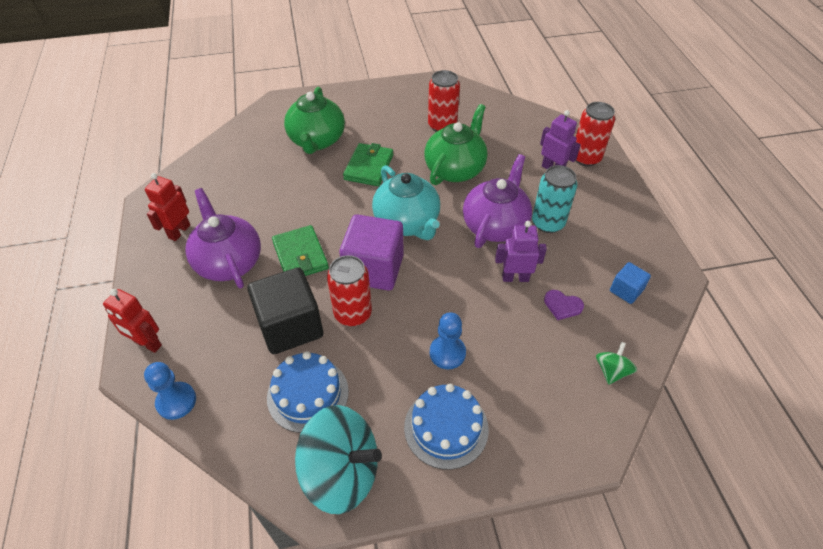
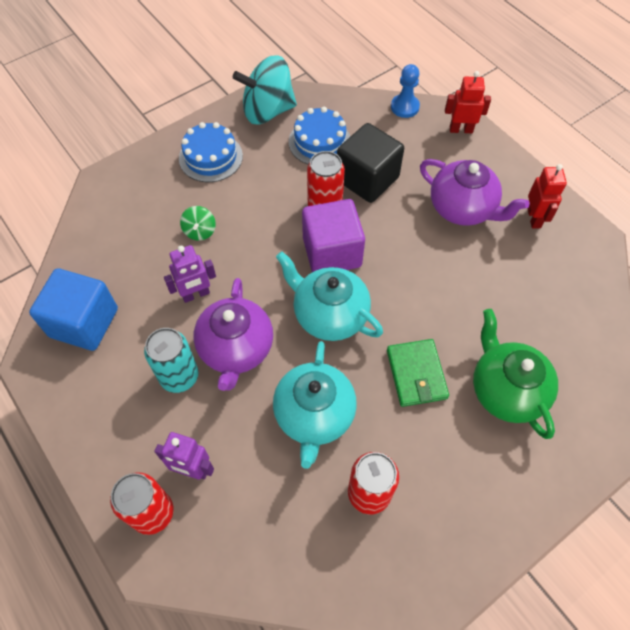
camera: 155 degrees right, 10 degrees up
(300, 255) = (407, 239): green wallet -> none
(447, 353) = (231, 205): blue pawn -> none
(455, 169) = (314, 415): green teapot -> turquoise teapot
(562, 306) = (144, 283): purple heart -> none
(611, 371) = (92, 241): green spinning top -> green spinning top (200, 231)
(626, 290) = (84, 323): blue cube -> blue cube, size x2.03

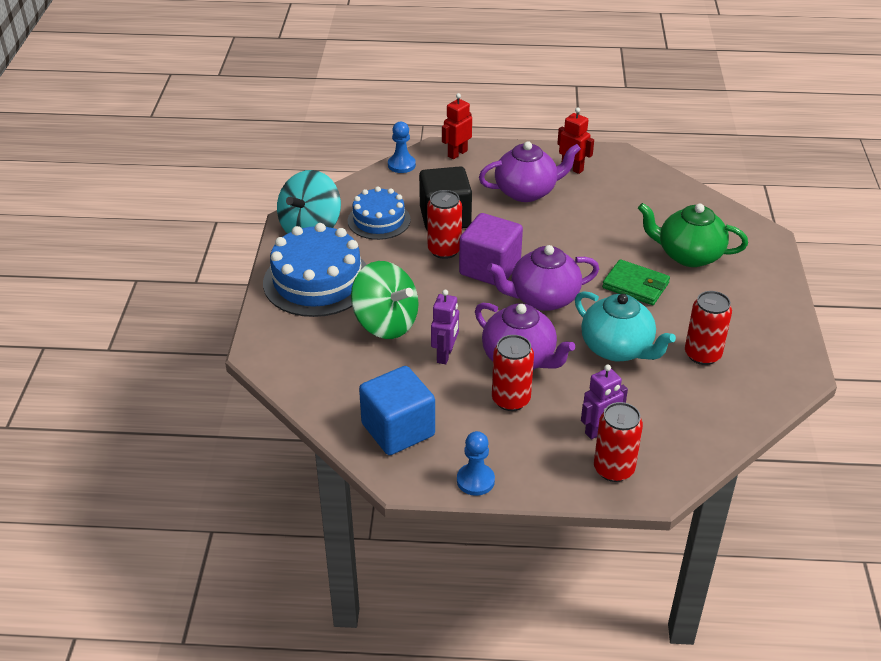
camera: 50 degrees left, 20 degrees down
(64, 414) = (475, 480): none -> blue pawn
(179, 376) = (511, 400): turquoise can -> red can
(200, 231) = (386, 323): green spinning top -> green spinning top, size x2.19
(211, 157) = (317, 281): blue cake -> blue cake, size x1.61
(329, 315) = (542, 298): turquoise teapot -> purple teapot

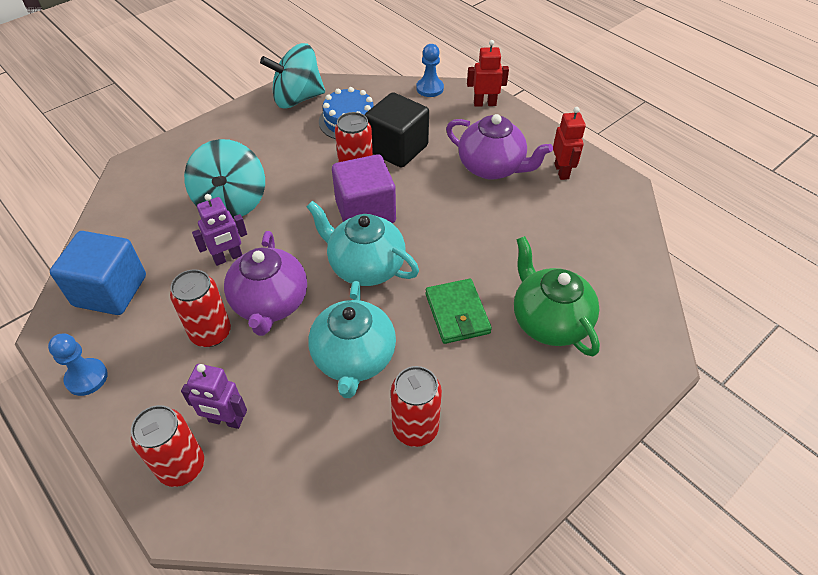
camera: 45 degrees right, 10 degrees up
(317, 281) = (242, 139): blue cake -> none
(386, 323) = (231, 202): green spinning top -> turquoise spinning top
(542, 298) = (365, 266): purple teapot -> turquoise teapot

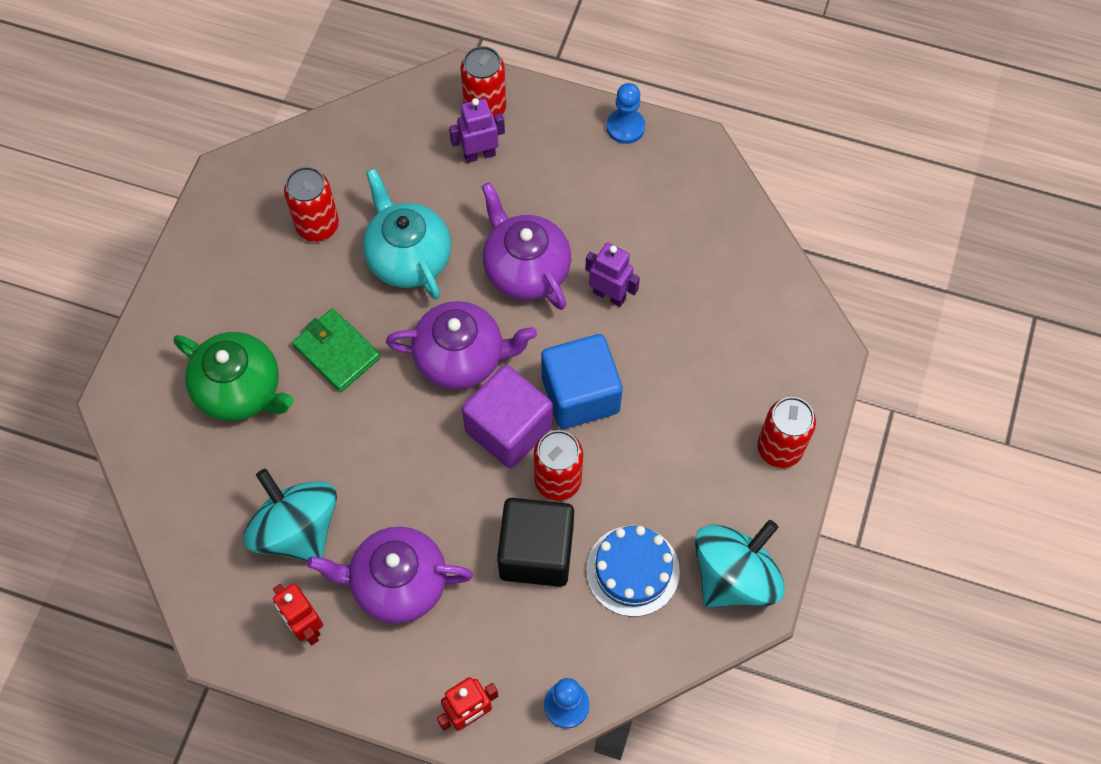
camera: 150 degrees right, 15 degrees up
(110, 291) = (688, 204): blue cube -> blue cube (580, 394)
(211, 333) = (556, 215): red can -> red can (779, 448)
(228, 258) = (609, 295): purple robot -> purple robot turned 90 degrees clockwise
(231, 202) = (667, 363): turquoise spinning top -> turquoise spinning top (297, 529)
(365, 266) = (461, 358): turquoise teapot -> purple teapot

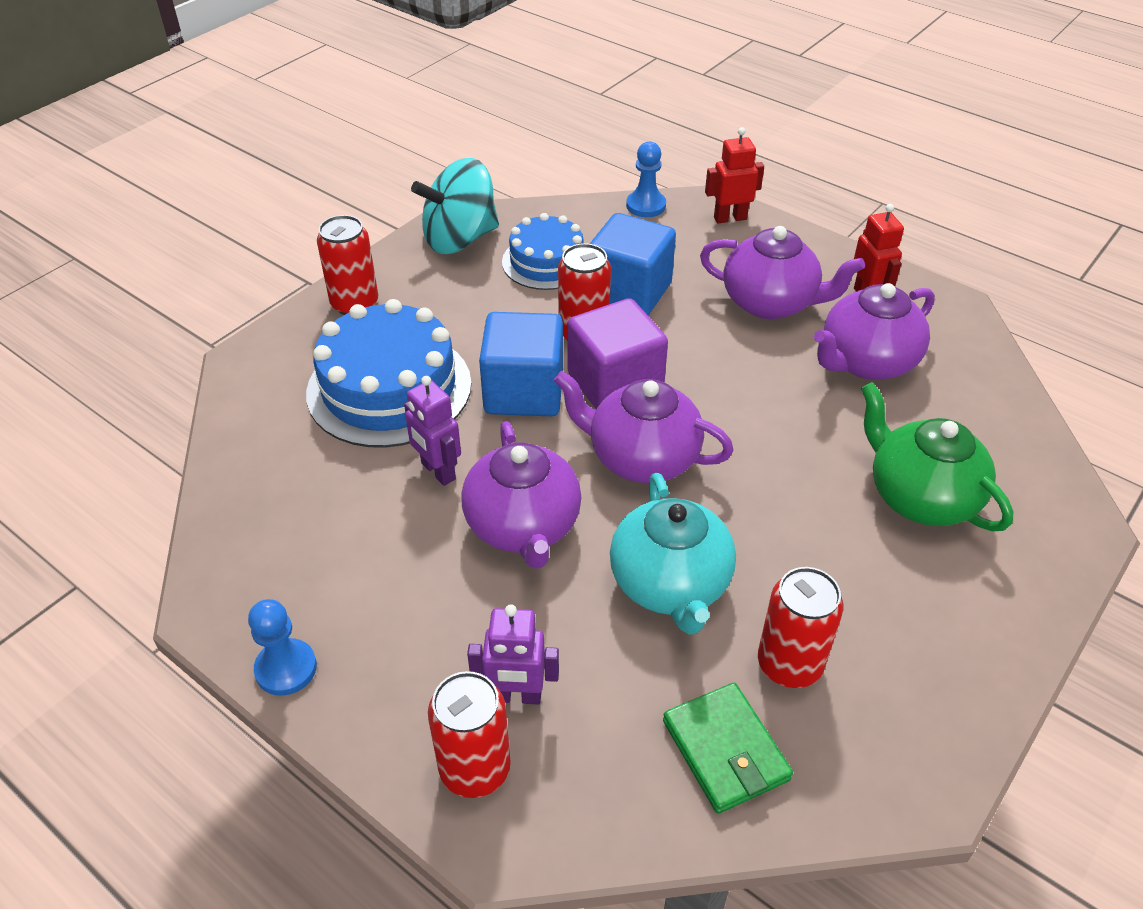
camera: 160 degrees left, 20 degrees down
(297, 529) = (866, 362): turquoise spinning top -> purple teapot
(337, 352) = (792, 503): green wallet -> green wallet (725, 750)
(536, 552) = (629, 292): black cube -> blue cube
(691, 362) = (389, 388): none -> blue cake

